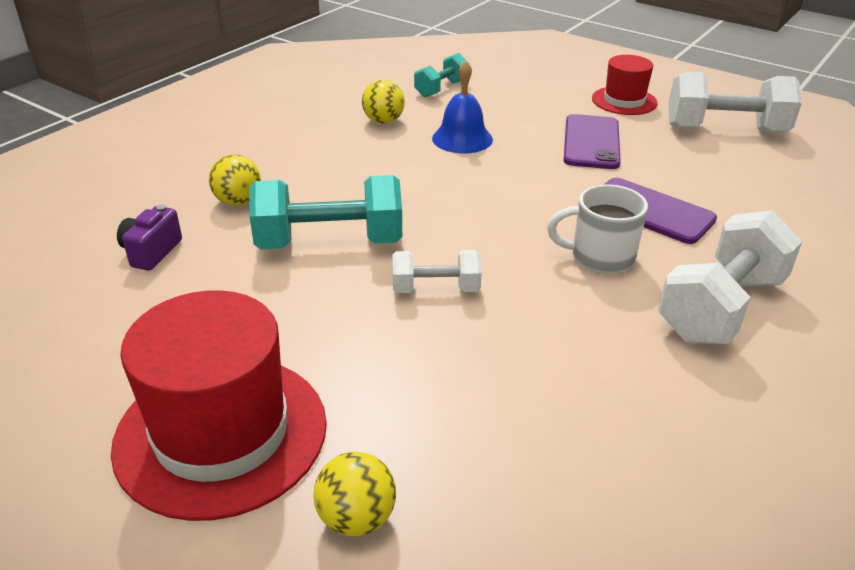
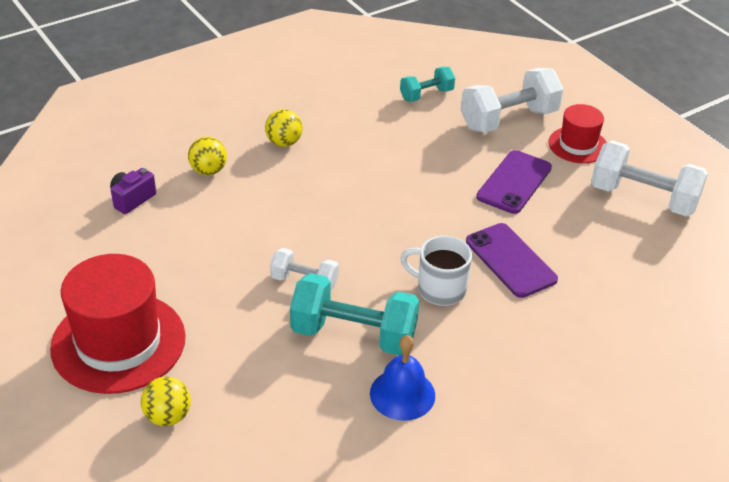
camera: 20 degrees right, 5 degrees up
(329, 242) = (253, 223): turquoise dumbbell -> turquoise dumbbell (353, 334)
(383, 121) = (357, 119): yellow ball -> yellow ball (284, 142)
(462, 138) = (409, 152): blue bell -> blue bell (402, 394)
(721, 308) = (497, 354): white dumbbell -> white dumbbell (509, 119)

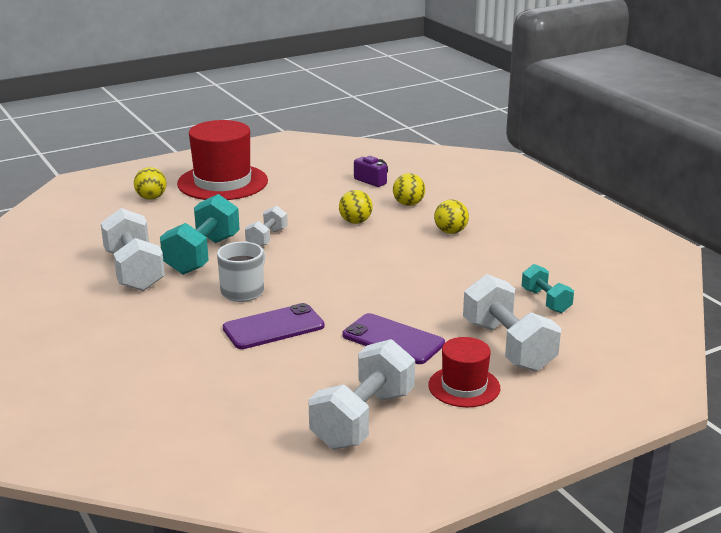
camera: 95 degrees right, 15 degrees down
(257, 211) = (355, 222): none -> yellow ball
(402, 394) = (134, 271): blue bell -> white dumbbell

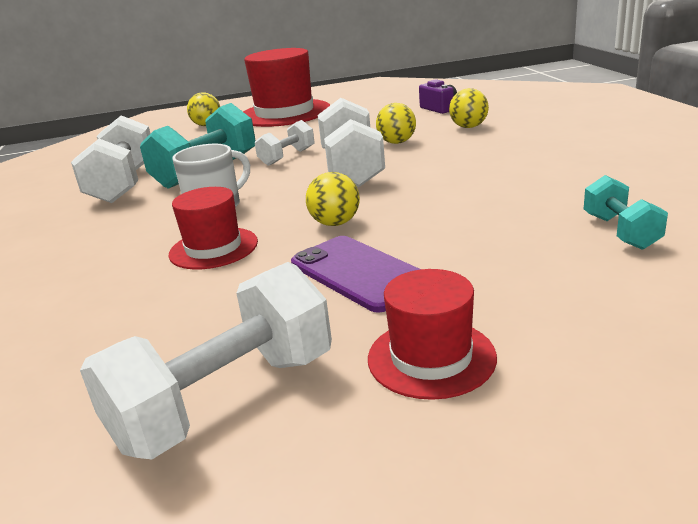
camera: 20 degrees right, 0 degrees up
(273, 327) = (213, 248): purple phone -> red hat
(450, 232) = (508, 151): yellow ball -> yellow ball (335, 223)
(508, 346) = (536, 294): white dumbbell -> white dumbbell (352, 169)

